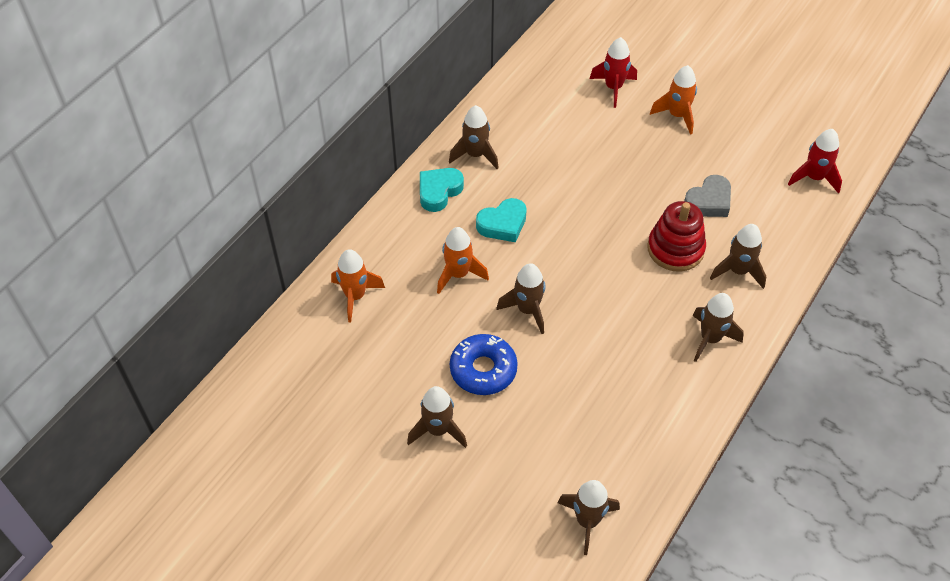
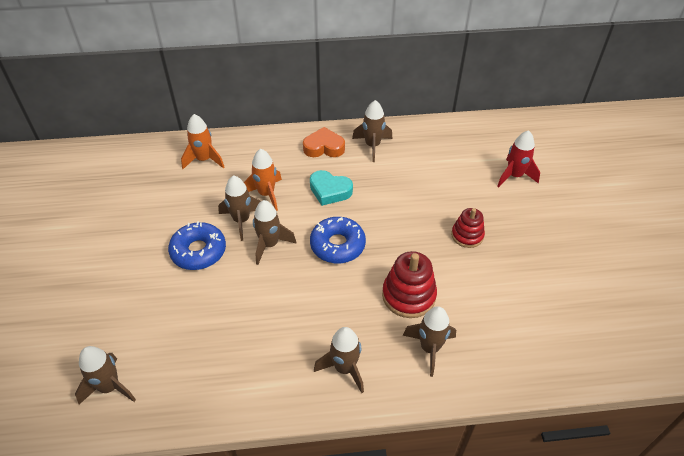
camera: 50 degrees right, 5 degrees down
(438, 430) = (130, 257): brown rocket -> brown rocket (241, 220)
(439, 191) = (324, 147): turquoise heart -> orange heart
(575, 261) = (337, 245): none -> blue donut
(648, 167) = (467, 235): none -> red stacking toy
(677, 115) = (535, 223): orange rocket -> none
(708, 201) = (477, 289): grey heart -> none
(814, 178) = (584, 346): red rocket -> none

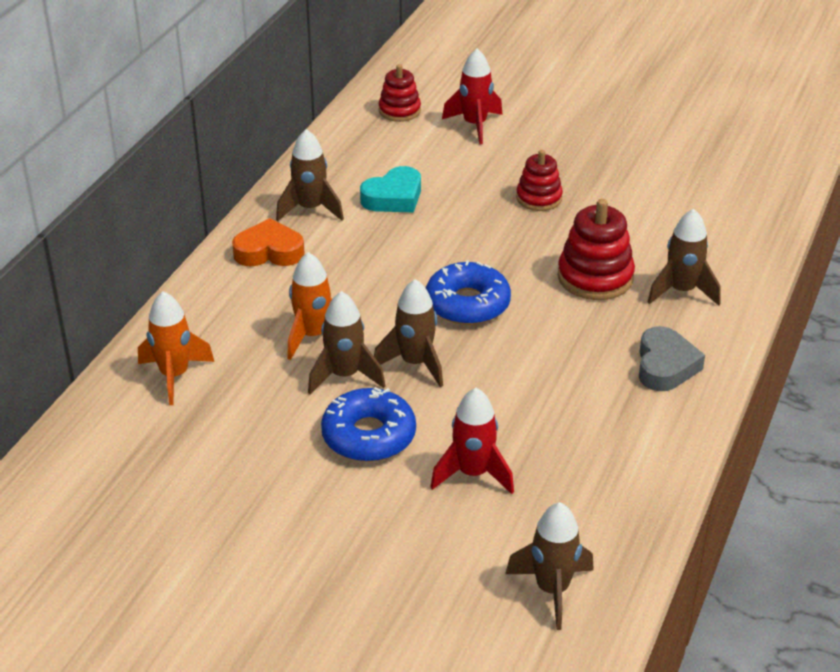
camera: 60 degrees left, 10 degrees down
(190, 309) = (473, 474): none -> red rocket
(324, 147) = (269, 251): orange heart -> orange heart turned 60 degrees clockwise
(330, 191) = (362, 276): turquoise heart -> turquoise heart (393, 197)
(344, 368) = (665, 366): brown rocket -> grey heart
(496, 139) = (399, 111): none -> red stacking toy

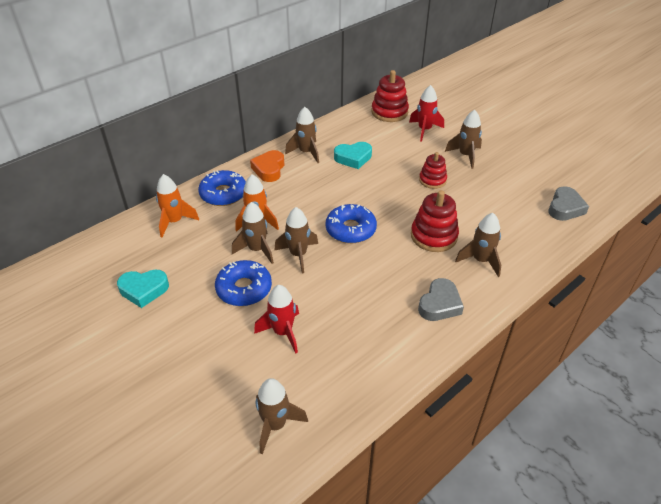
camera: 25 degrees right, 5 degrees up
(209, 489) = (144, 290): none -> turquoise heart
(222, 310) = (223, 194): none -> blue donut
(269, 251) = (269, 169): orange heart -> orange heart turned 105 degrees counterclockwise
(399, 111) = (389, 112): red stacking toy -> red stacking toy, size x1.54
(563, 148) = (465, 155): none -> brown rocket
(749, 186) = (565, 208): none -> grey heart

